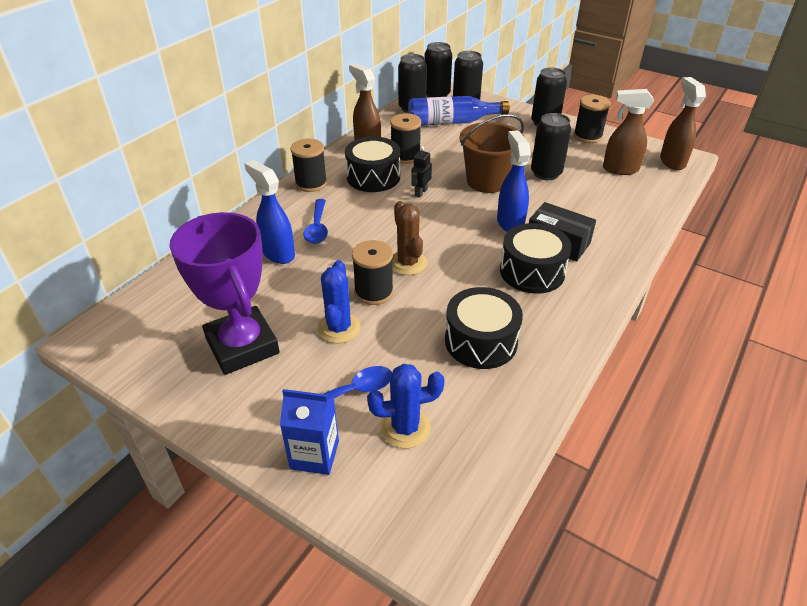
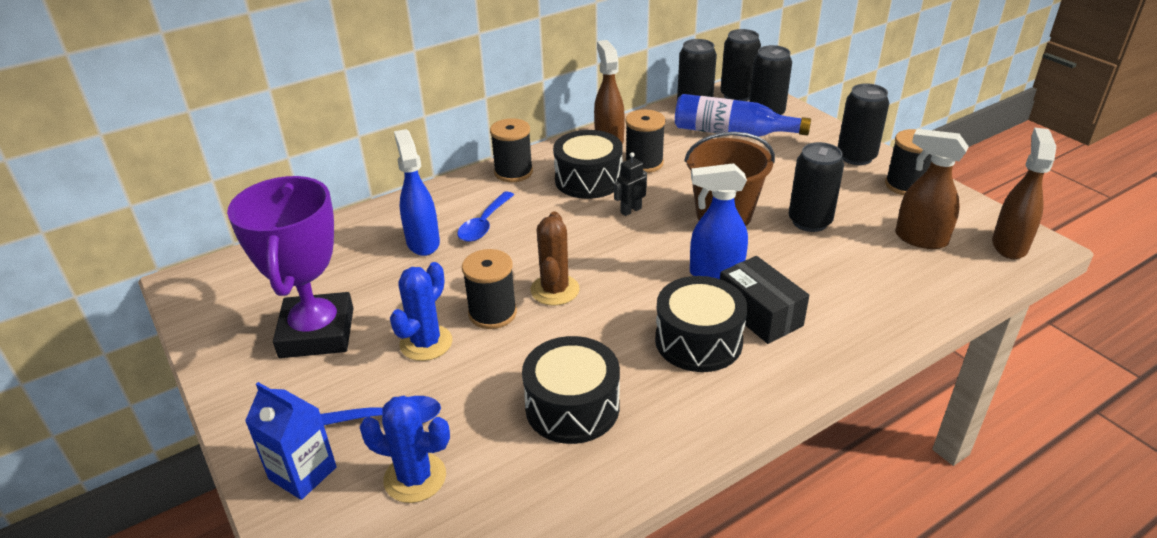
camera: 25 degrees right, 5 degrees down
(510, 223) = (715, 273): blue spray bottle -> blue spray bottle turned 105 degrees counterclockwise

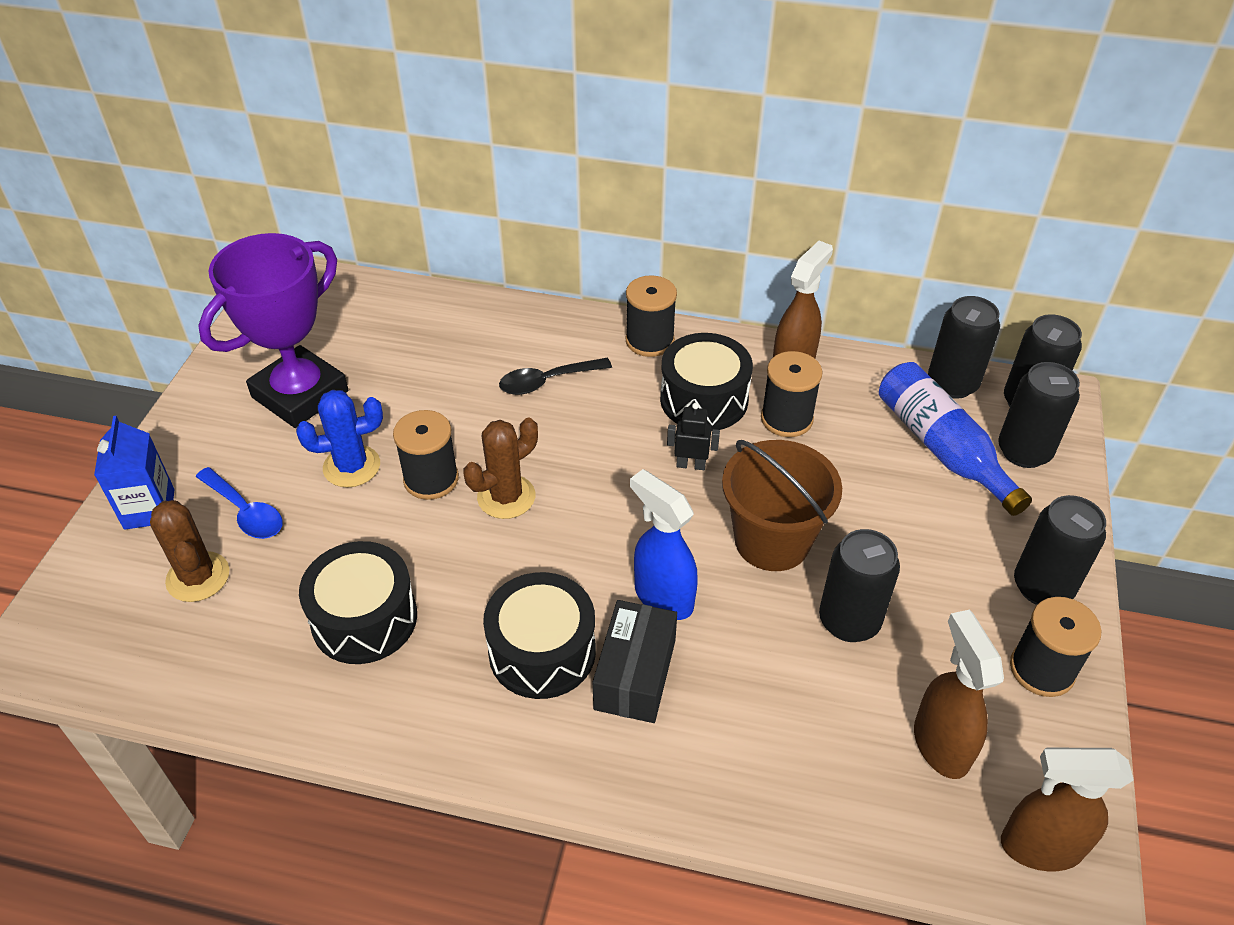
camera: 45 degrees right, 10 degrees up
(415, 478) = (198, 577): blue cactus -> brown cactus
(423, 242) = (477, 364): blue spray bottle -> none
(484, 224) = (547, 381): blue spoon -> black spoon
(1009, 245) = (1039, 846): brown spray bottle -> brown spray bottle turned 150 degrees counterclockwise

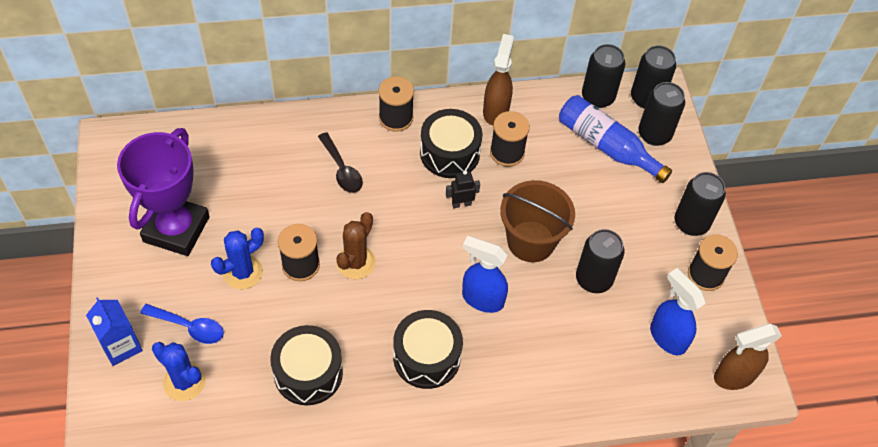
camera: 25 degrees left, 10 degrees up
(198, 577) = (184, 381): brown cactus -> blue cactus
(547, 381) = (342, 169): black spoon -> black spoon turned 75 degrees counterclockwise
(635, 674) = (487, 353): black box -> none
(940, 744) = (667, 337): brown spray bottle -> blue spray bottle

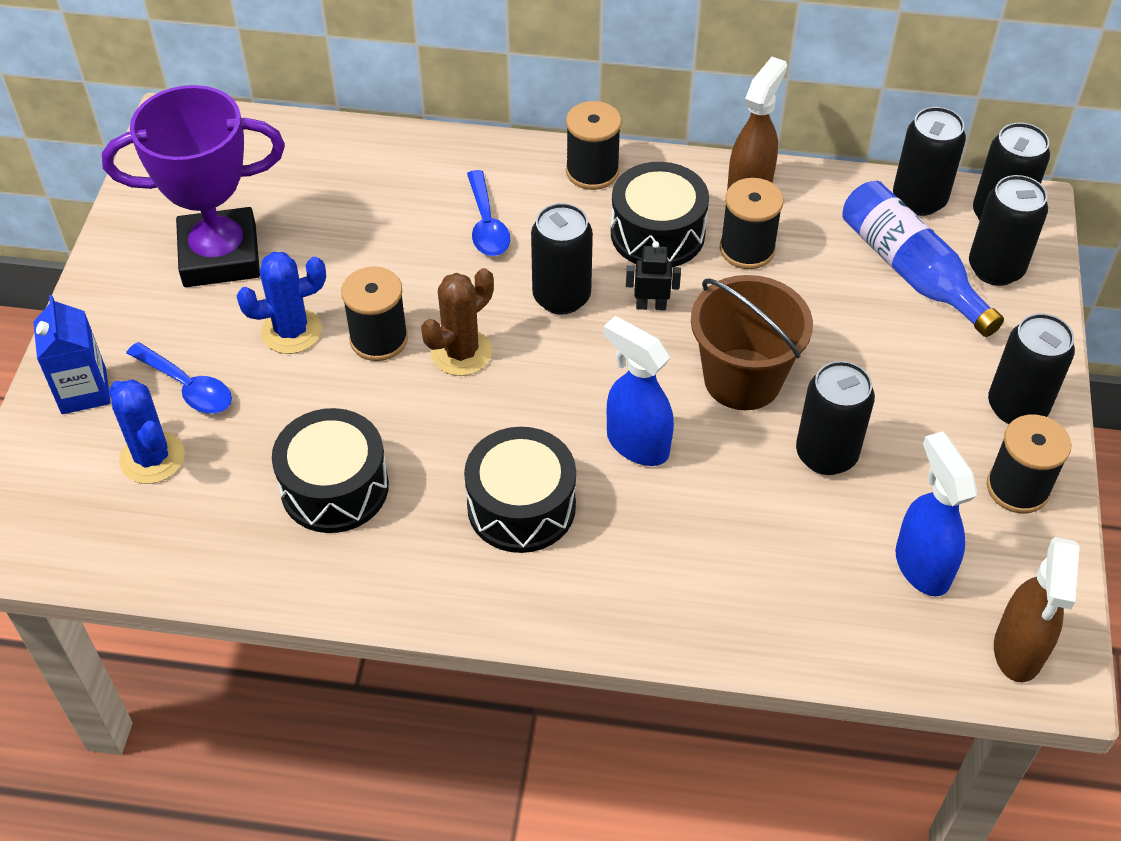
camera: 20 degrees right, 5 degrees down
(176, 229) = (220, 256): purple trophy -> purple trophy turned 45 degrees clockwise
(342, 169) = (487, 224): black spoon -> blue spoon
(405, 210) = (561, 297): none -> black can
(733, 376) = (1018, 651): brown spray bottle -> brown spray bottle turned 75 degrees counterclockwise

